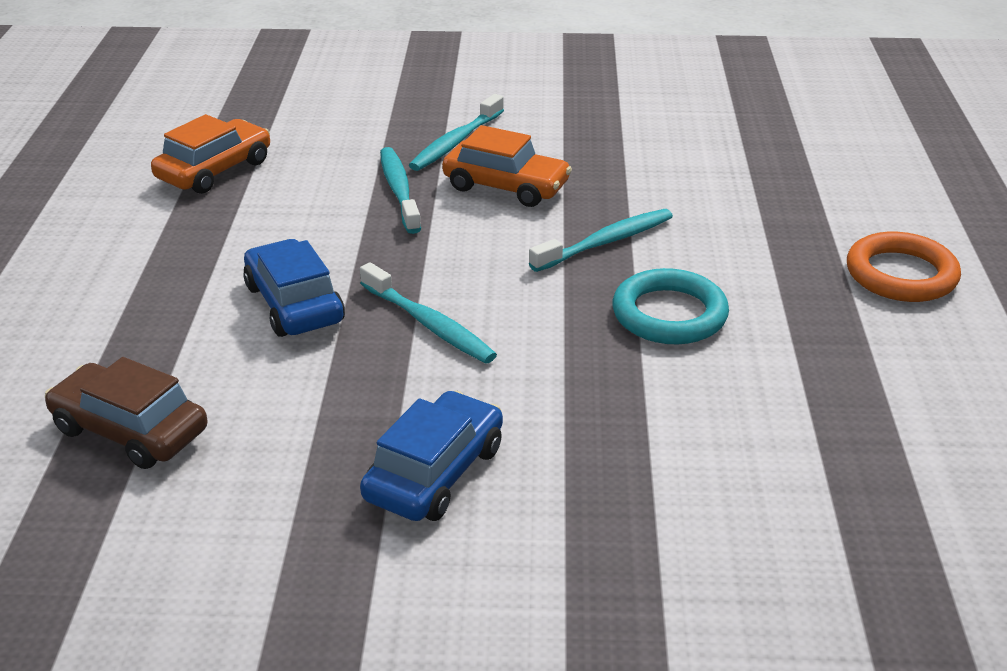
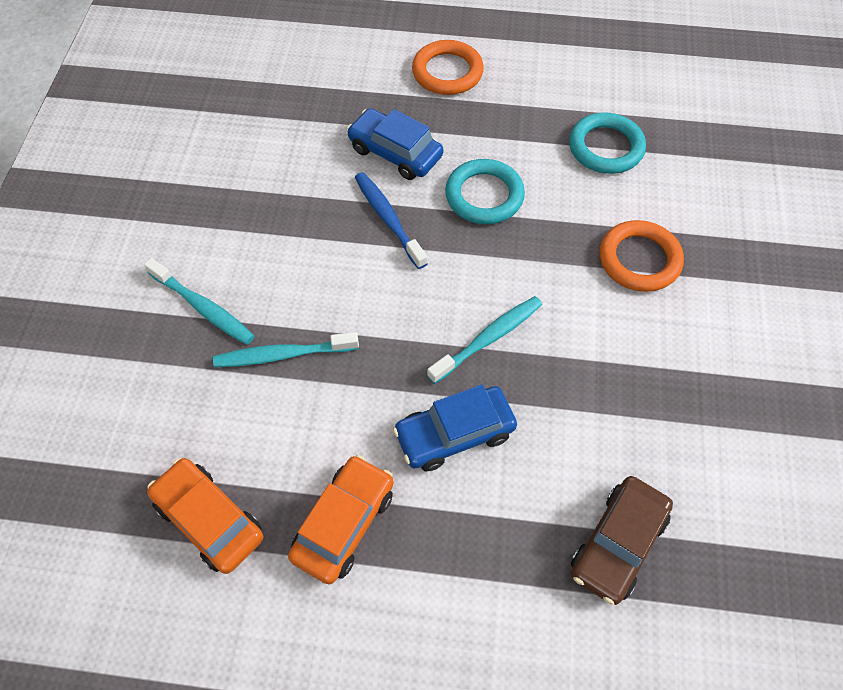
camera: 85 degrees left, 25 degrees up
(434, 473) = (653, 341): blue car -> blue car (395, 153)
(506, 186) = (291, 275): orange car -> orange car (344, 523)
(586, 463) = (639, 259): none -> orange ring
(605, 242) = (388, 219): turquoise toothbrush -> blue toothbrush
(815, 432) = (605, 147): none -> turquoise ring

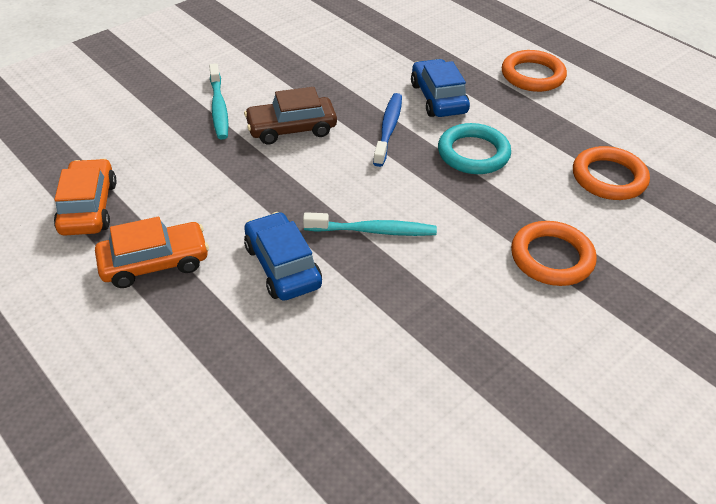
camera: 40 degrees right, 15 degrees down
(283, 355) = (233, 157): turquoise toothbrush -> none
(454, 434) = (282, 266): blue car -> blue car turned 45 degrees clockwise
(605, 147) = (609, 178): turquoise ring -> orange ring
(618, 544) = (312, 410): brown car -> brown car (291, 129)

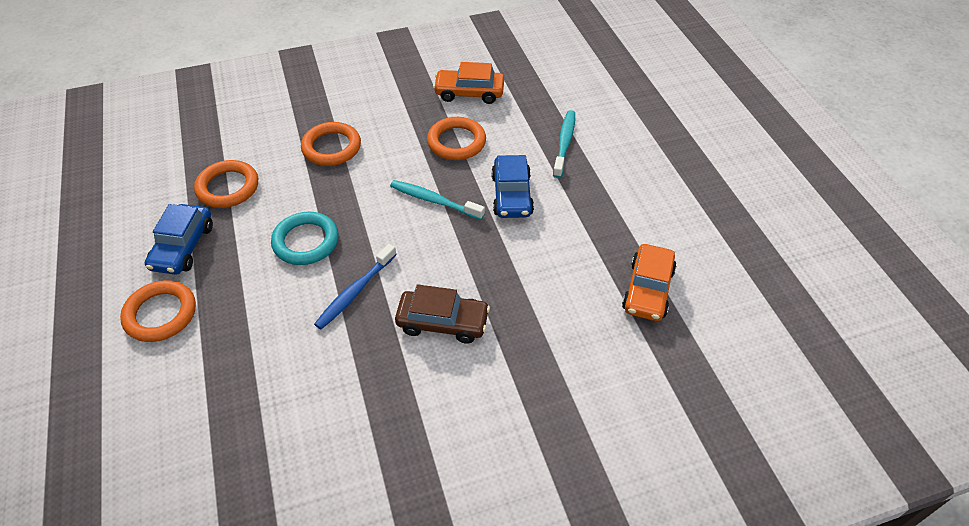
camera: 155 degrees left, 5 degrees up
(155, 263) = (601, 224): orange car -> orange car (469, 93)
(219, 107) = (501, 378): turquoise toothbrush -> turquoise toothbrush (564, 143)
(398, 319) = (456, 142): none -> orange ring
(438, 98) = (279, 315): blue car -> blue car (183, 247)

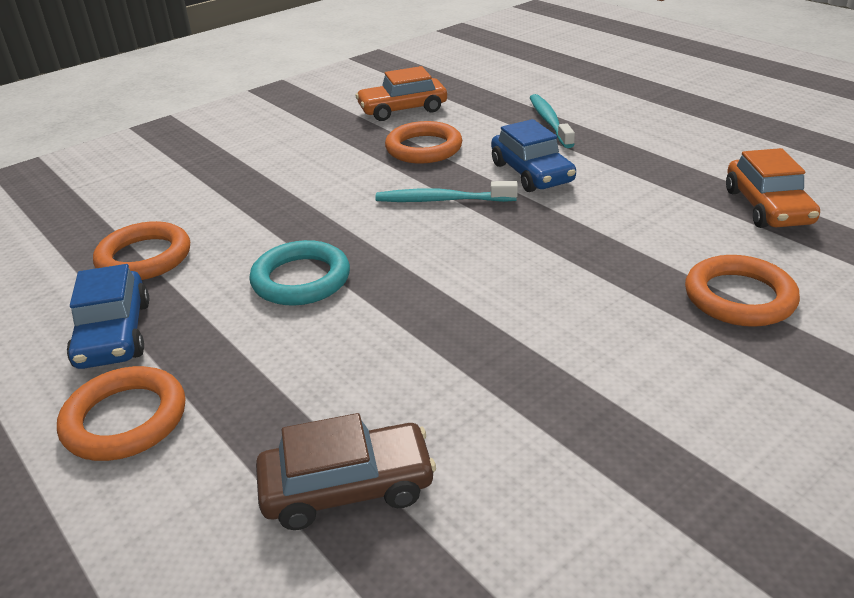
camera: 20 degrees left, 15 degrees down
(331, 147) = (267, 188): orange ring -> orange ring (739, 297)
(355, 291) = (413, 308): blue toothbrush -> none
(443, 322) = (559, 303): brown car -> brown car (347, 487)

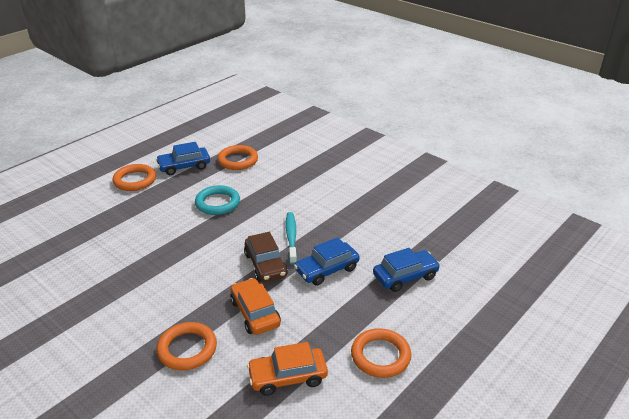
camera: 80 degrees right, 0 degrees up
(347, 487) = (89, 232): brown car -> brown car (265, 265)
(402, 109) = (410, 212): orange car -> orange car (255, 313)
(424, 148) = (355, 225): orange ring -> orange ring (380, 356)
(549, 122) = (405, 276): turquoise toothbrush -> blue car

